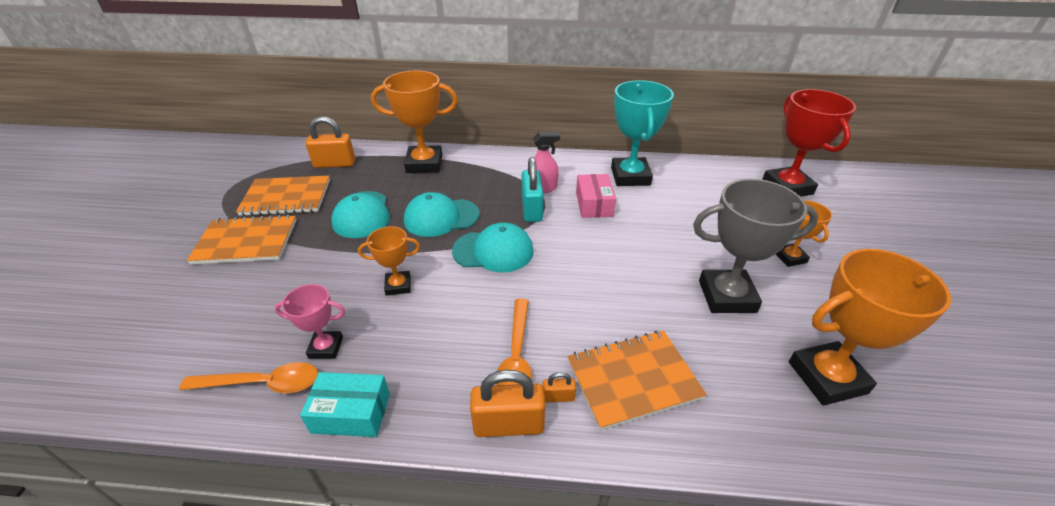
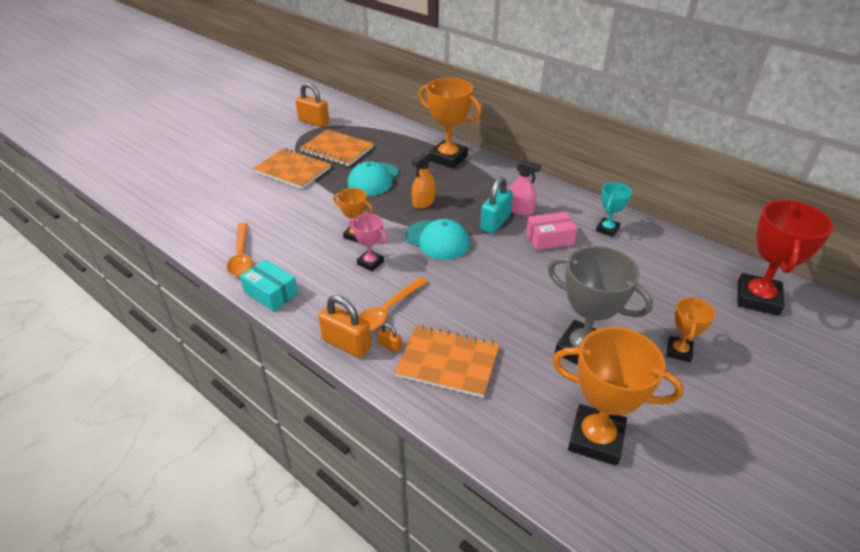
camera: 35 degrees right, 0 degrees up
(263, 383) = (241, 256): orange spoon -> orange spoon turned 45 degrees clockwise
(326, 347) = (286, 252): pink trophy -> pink trophy (370, 263)
(335, 164) = (386, 136): orange padlock -> orange padlock (314, 122)
(441, 217) = (423, 202): turquoise cap -> orange spray bottle
(594, 204) = (549, 239): pink box -> pink box turned 45 degrees clockwise
(630, 176) = (607, 229): turquoise trophy -> turquoise trophy, size x0.54

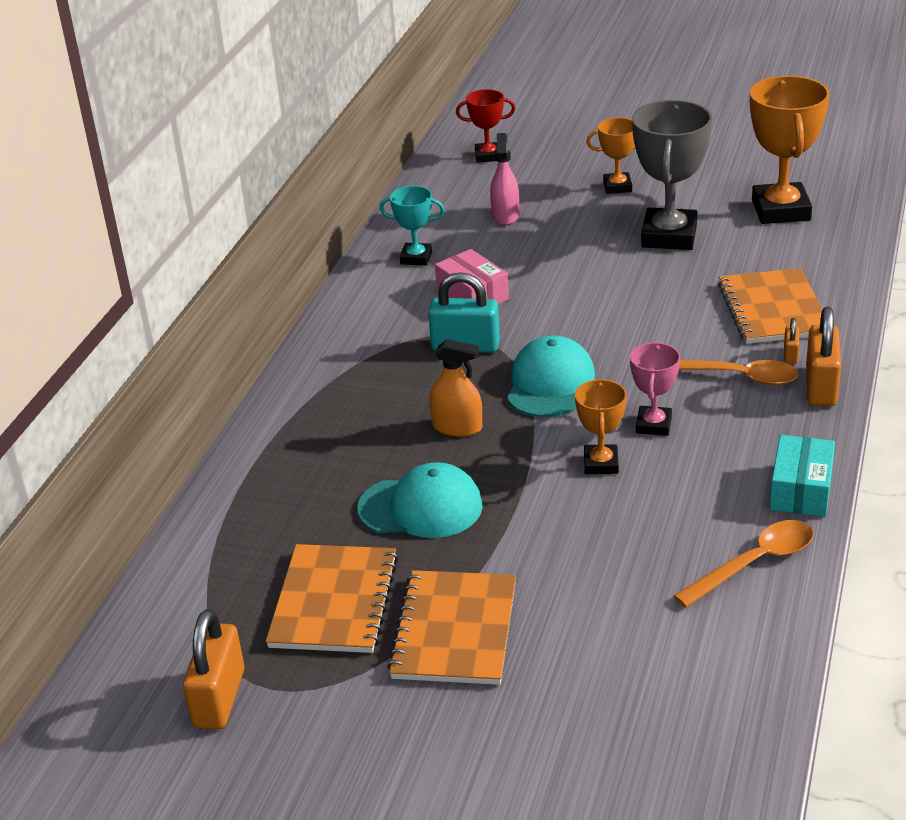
camera: 110 degrees left, 5 degrees down
(448, 158) = (291, 445): orange trophy -> none
(520, 210) = (415, 333): pink spray bottle -> pink spray bottle (505, 215)
(757, 298) = (488, 156): red trophy -> red trophy, size x0.54

